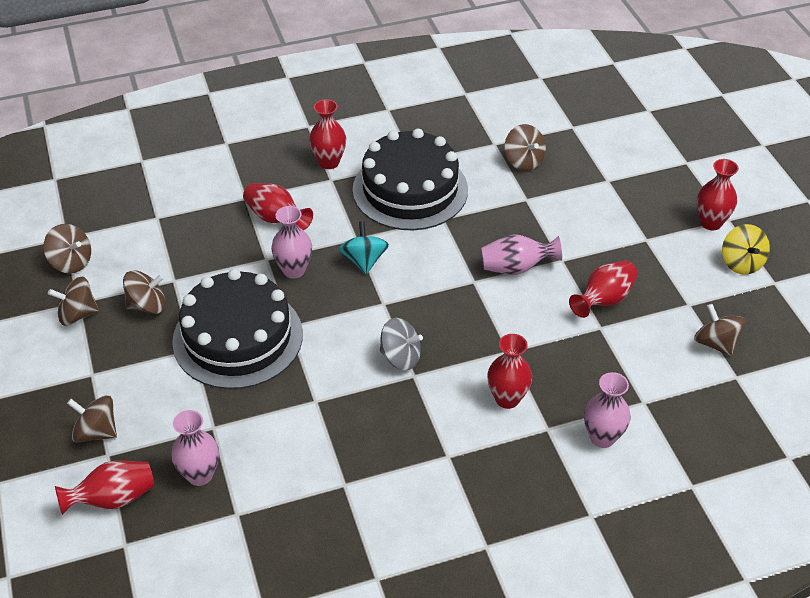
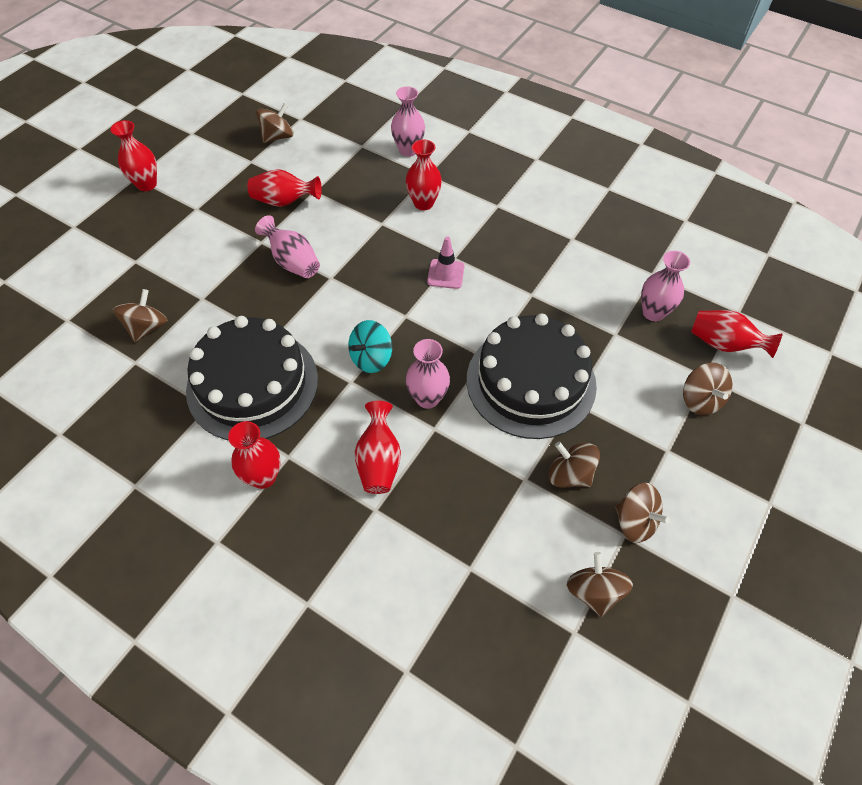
camera: 130 degrees left, 10 degrees up
(400, 357) = (446, 274): grey spinning top -> pink traffic cone
(715, 343) = (277, 137): brown spinning top -> brown spinning top turned 150 degrees counterclockwise
(741, 263) = (182, 154): yellow spinning top -> none

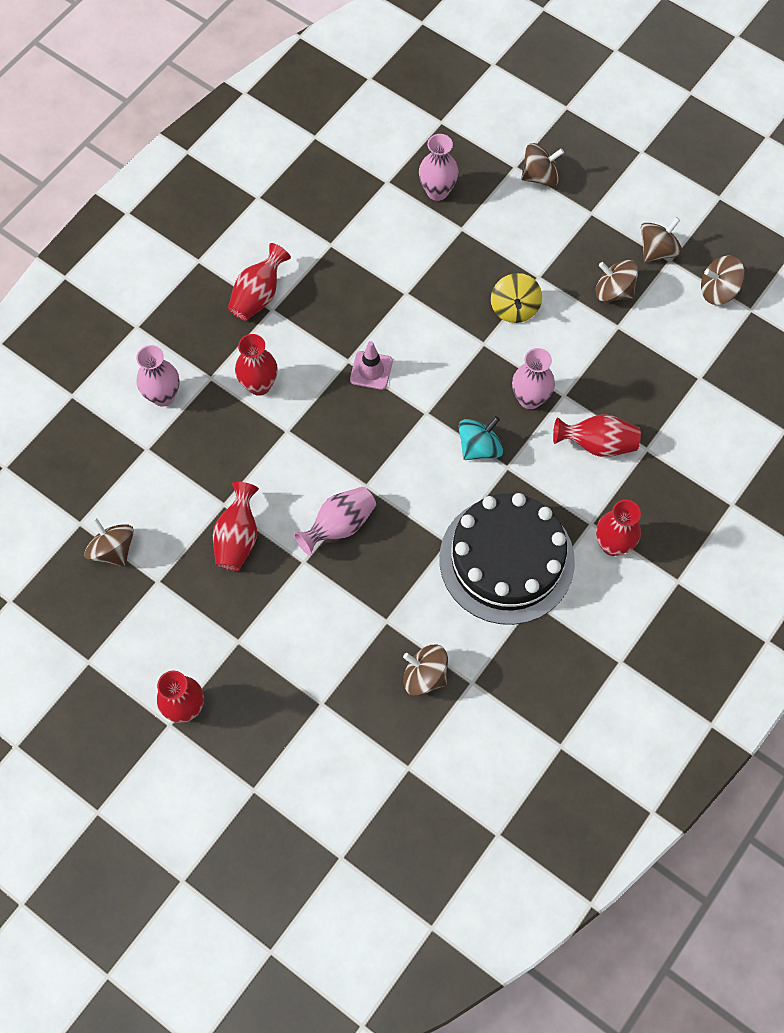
camera: 85 degrees left, 10 degrees up
(371, 358) = (479, 447): turquoise spinning top -> turquoise spinning top turned 90 degrees counterclockwise
(531, 382) = (514, 308): black cake -> yellow spinning top
(569, 474) = (613, 291): brown spinning top -> brown spinning top turned 75 degrees clockwise
(724, 344) = (479, 143): red vase -> red vase (258, 295)

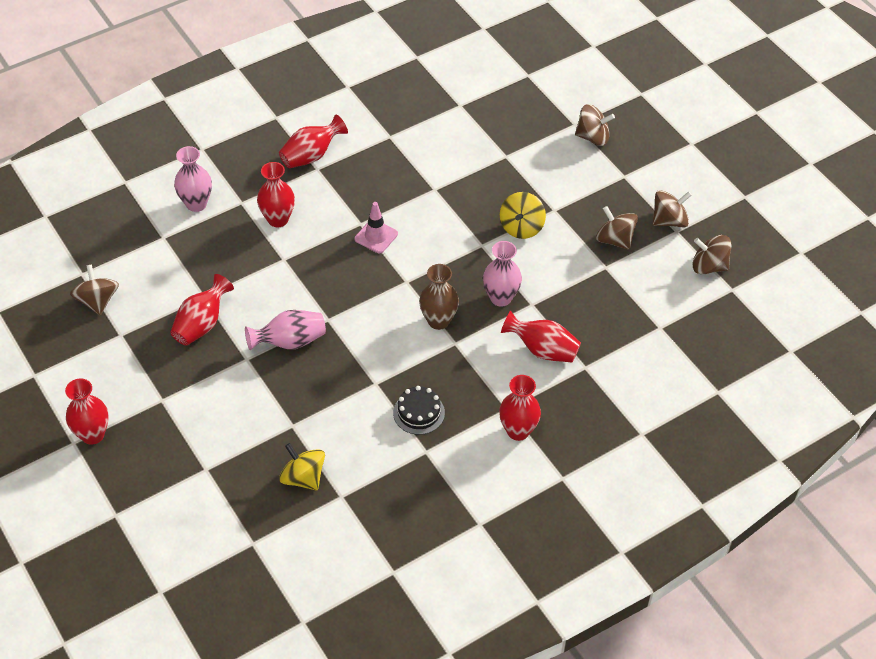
camera: 20 degrees right, 15 degrees down
(425, 676) = (303, 478): brown spinning top -> yellow spinning top
(437, 191) = (499, 124): pink vase -> none
(479, 447) = (438, 321): turquoise spinning top -> brown vase
(506, 560) = (419, 412): black cake -> black cake, size x0.41

